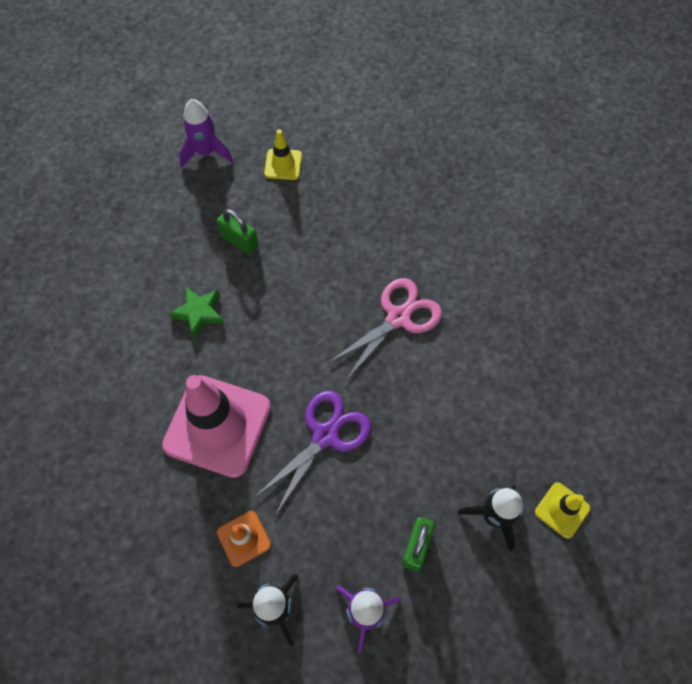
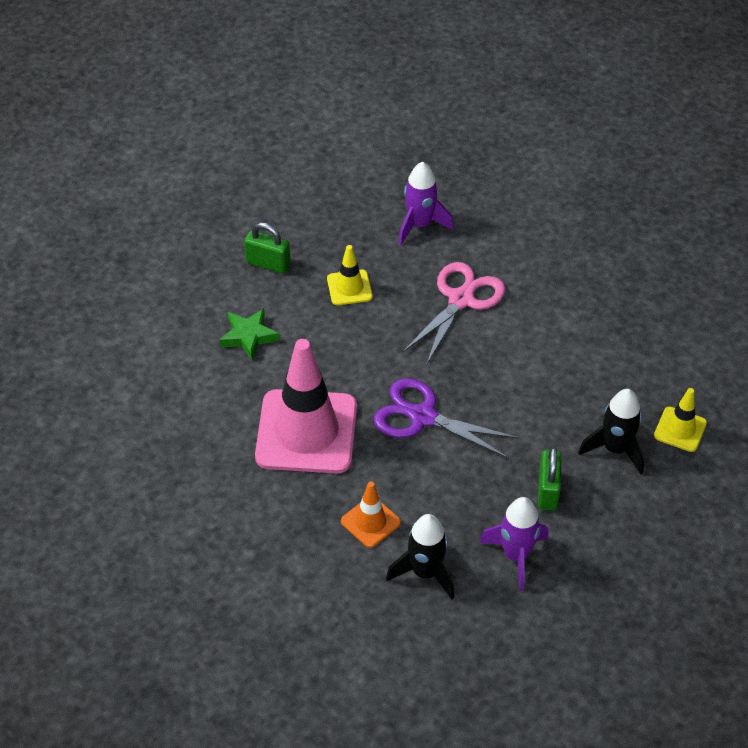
camera: 15 degrees left, 15 degrees down
(206, 152) = (199, 188): purple rocket -> purple rocket (420, 225)
(283, 164) = (289, 185): yellow traffic cone -> yellow traffic cone (349, 288)
(325, 435) = (422, 417): purple scissors -> purple scissors turned 90 degrees counterclockwise

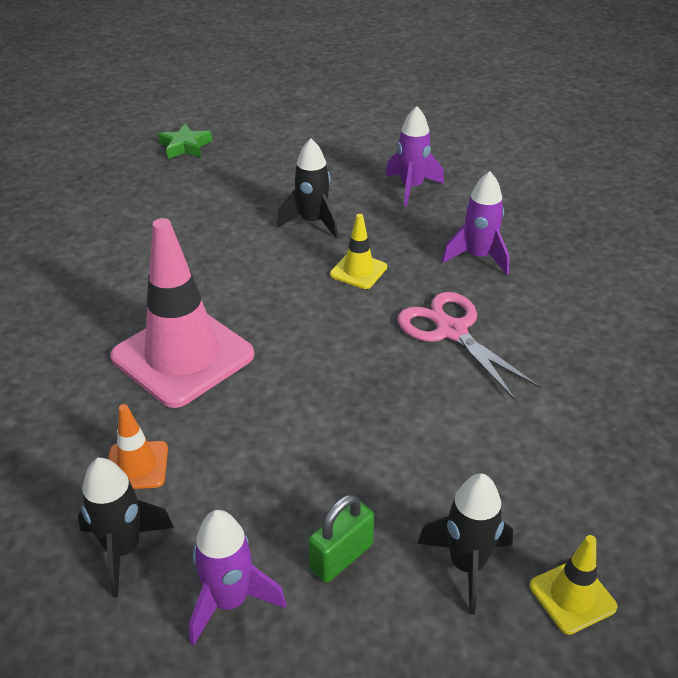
camera: 40 degrees right, 10 degrees down
(249, 336) = (231, 262): green star -> green star (185, 146)
(268, 263) = (312, 222): green padlock -> black rocket
(307, 186) = (411, 188): none -> purple rocket
(422, 417) = (298, 405): purple scissors -> none
(461, 299) = (451, 331): pink scissors -> pink scissors turned 105 degrees counterclockwise

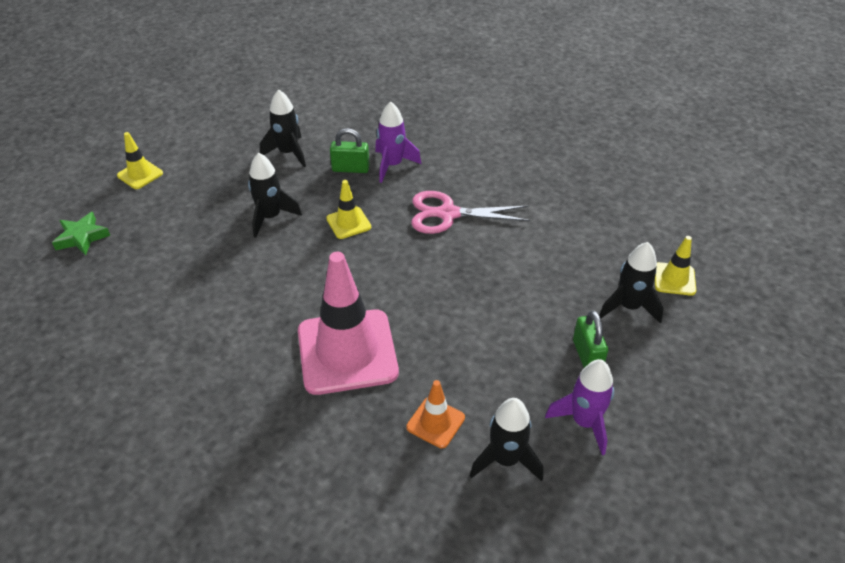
camera: 55 degrees left, 5 degrees up
(287, 132) = (140, 174): none -> yellow traffic cone
(411, 188) = (288, 153): purple rocket -> black rocket
(438, 234) = (350, 169): none -> green padlock

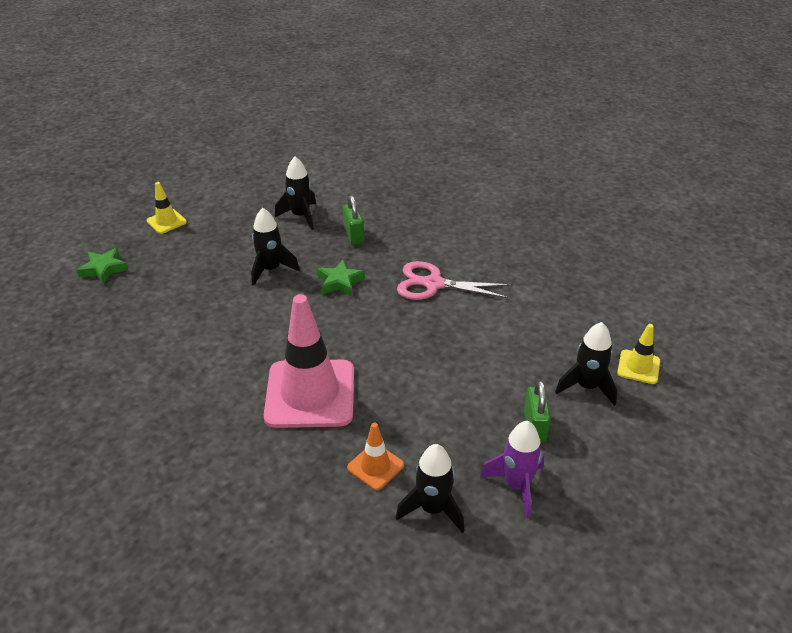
camera: 10 degrees right, 5 degrees down
(348, 223) = (340, 282): yellow traffic cone -> green star
(350, 169) = (353, 235): green padlock -> green padlock turned 60 degrees clockwise
(392, 165) = (393, 236): purple rocket -> none

